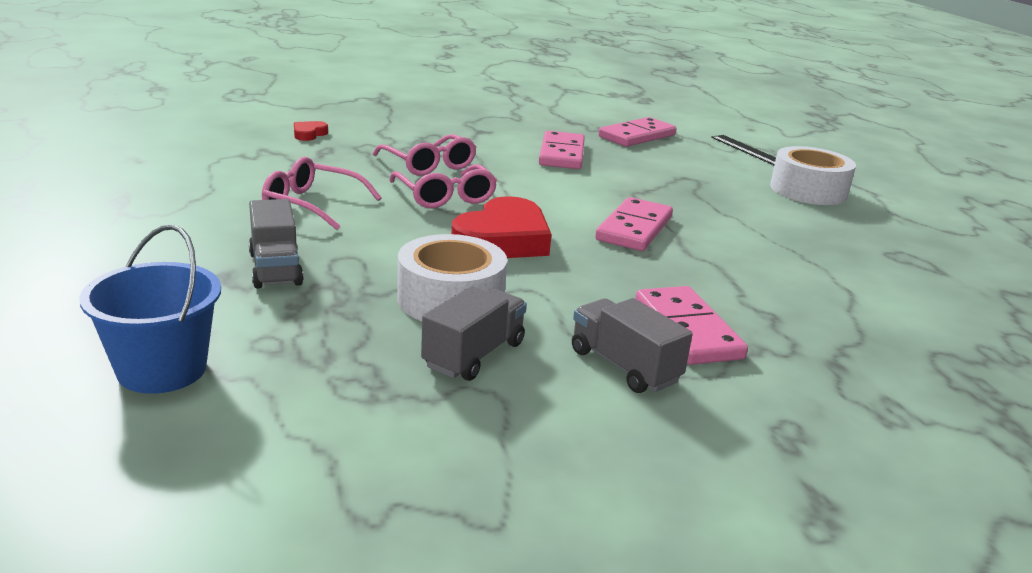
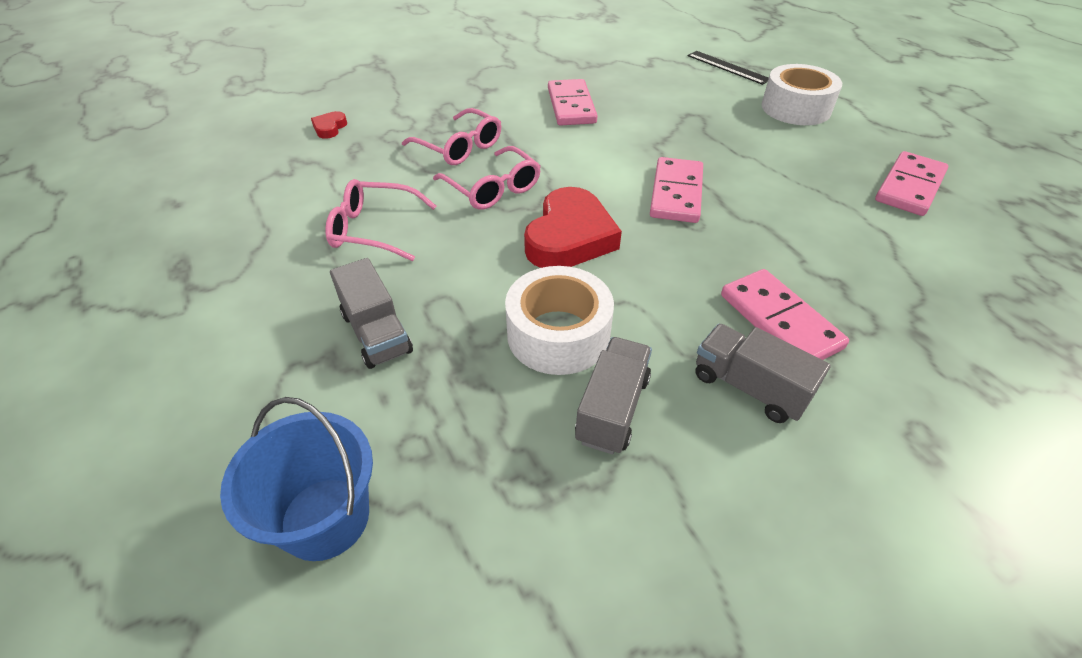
camera: 10 degrees left, 20 degrees up
(637, 136) = (625, 67): pink domino -> pink domino (909, 187)

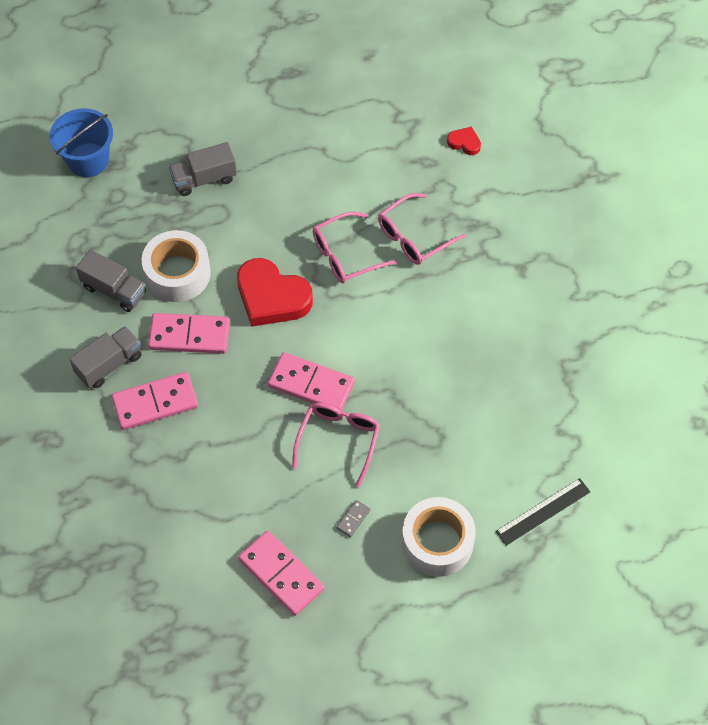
camera: 100 degrees right, 15 degrees up
(373, 229) = (309, 176): pink glasses -> pink glasses (339, 440)
(571, 106) = (475, 336): pink domino -> pink domino (189, 335)
(811, 151) = (353, 519): none -> grey domino

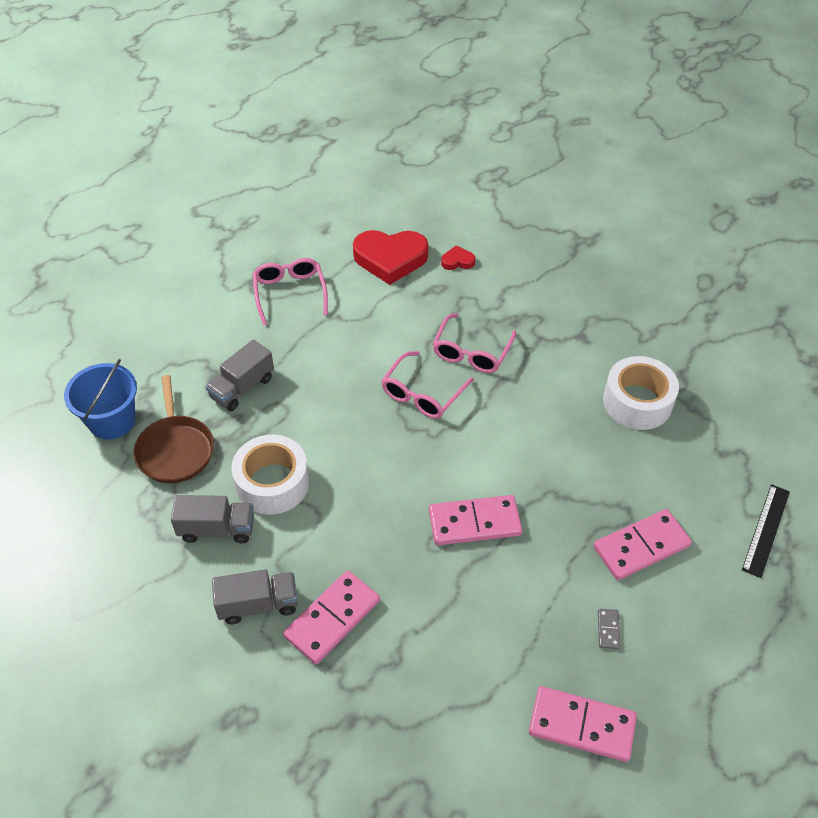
camera: 30 degrees left, 10 degrees down
(109, 364) = (258, 604): grey truck -> grey truck turned 60 degrees clockwise
(121, 208) = (175, 450): none -> brown pan
(189, 335) = (323, 535): pink domino -> pink domino (641, 547)
(272, 297) = (380, 462): red heart -> red heart (390, 259)
(339, 440) = (538, 561): pink glasses -> pink glasses (290, 293)
(437, 542) = (700, 609): white tape -> white tape (637, 402)

